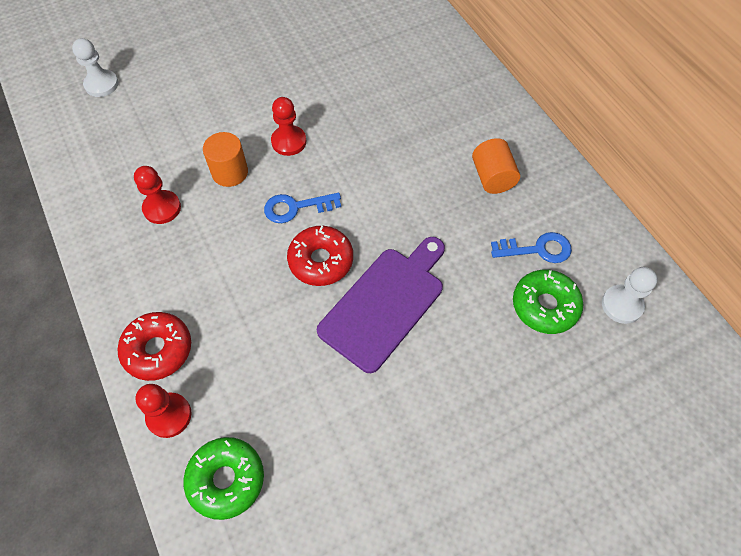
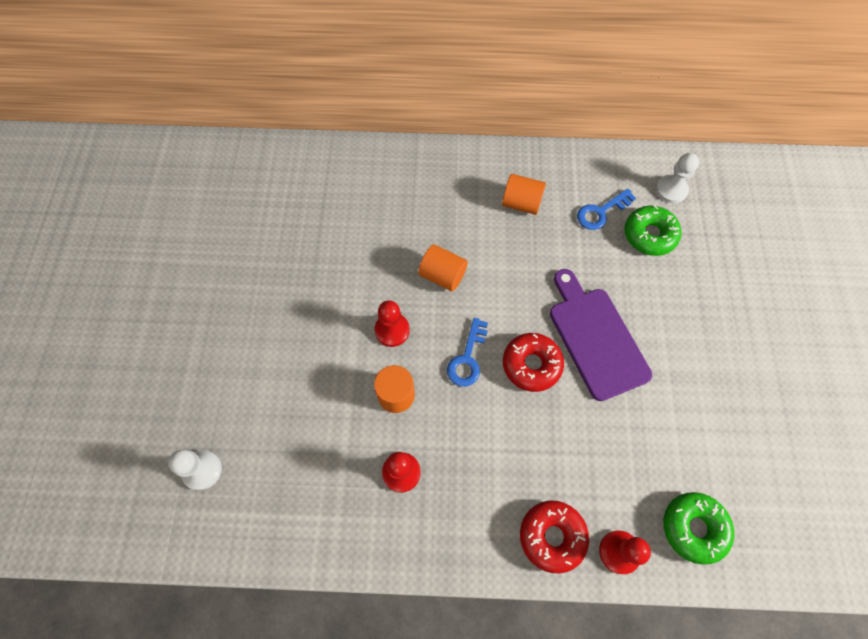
camera: 60 degrees left, 5 degrees up
(367, 152) = (442, 275): none -> orange cylinder
(537, 249) = (601, 212): blue key -> blue key turned 150 degrees counterclockwise

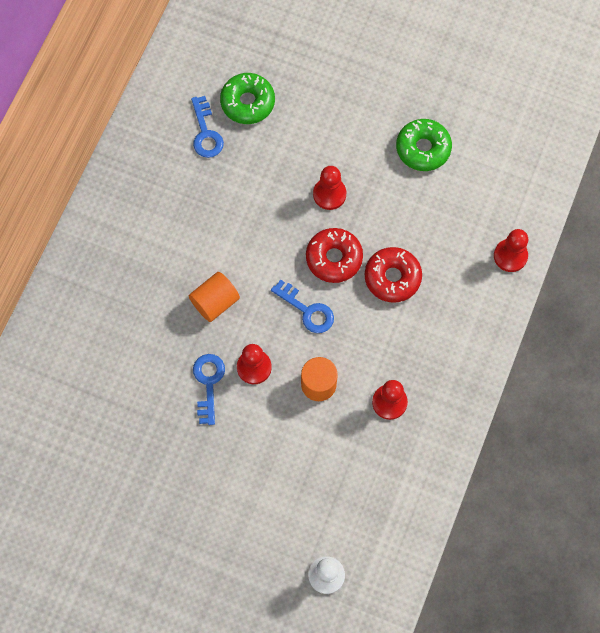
camera: 70 degrees left, 5 degrees up
(363, 297) = (208, 383): none -> blue key
(521, 203) = (165, 200): orange cylinder -> none
(552, 536) = (482, 301): red donut -> red donut (392, 277)
(595, 338) = (329, 194): purple cutting board -> red pawn
(671, 190) = (208, 60): white pawn -> none
(693, 528) = (511, 193): green donut -> green donut (423, 148)

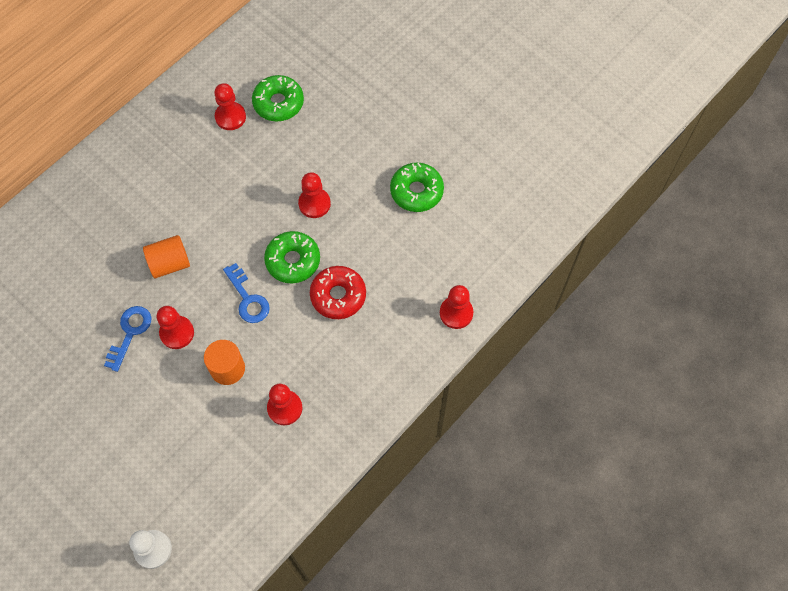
camera: 20 degrees right, 5 degrees down
(206, 133) = (230, 117): blue key -> red pawn
(334, 258) = (293, 261): red donut -> green donut

